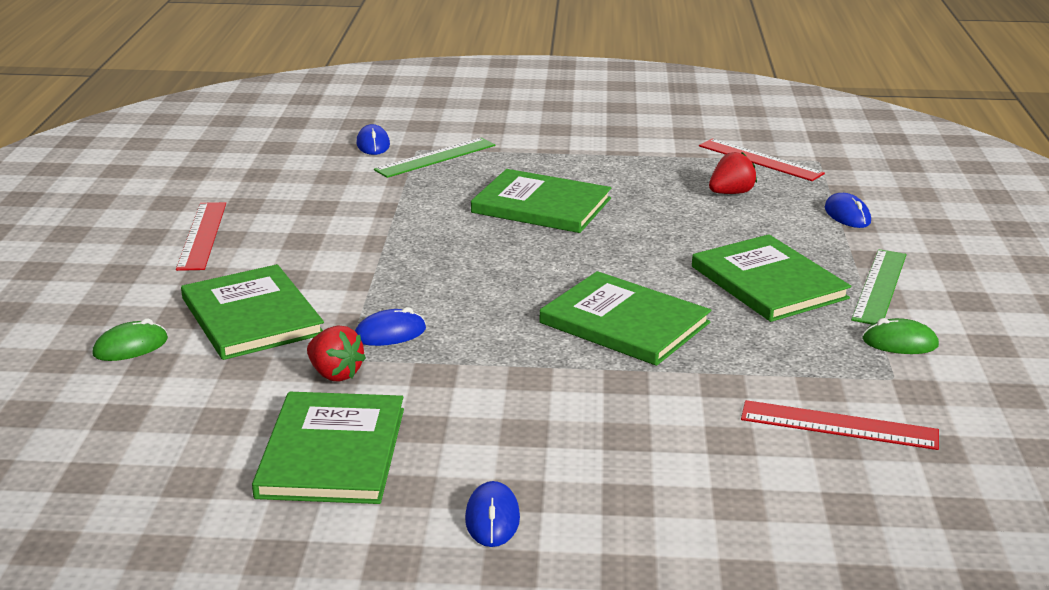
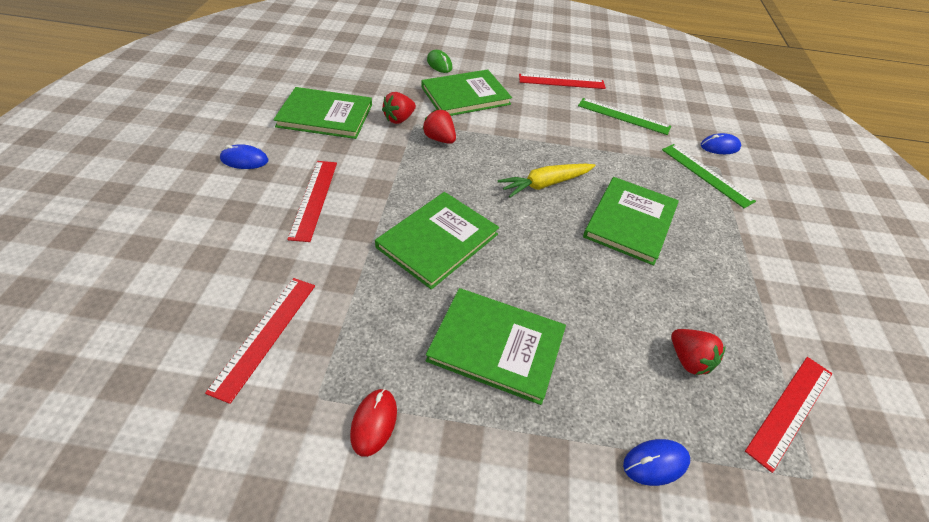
camera: 90 degrees right, 20 degrees up
(390, 333) = (439, 139): blue mouse -> red strawberry
(484, 253) = (545, 184): none -> yellow carrot
(574, 428) = (314, 199): none -> red ruler
(768, 282) = (496, 346): green book -> green book turned 45 degrees clockwise
(880, 286) = (484, 442): green ruler -> green ruler (623, 116)
(899, 342) = (374, 422): green mouse -> red mouse

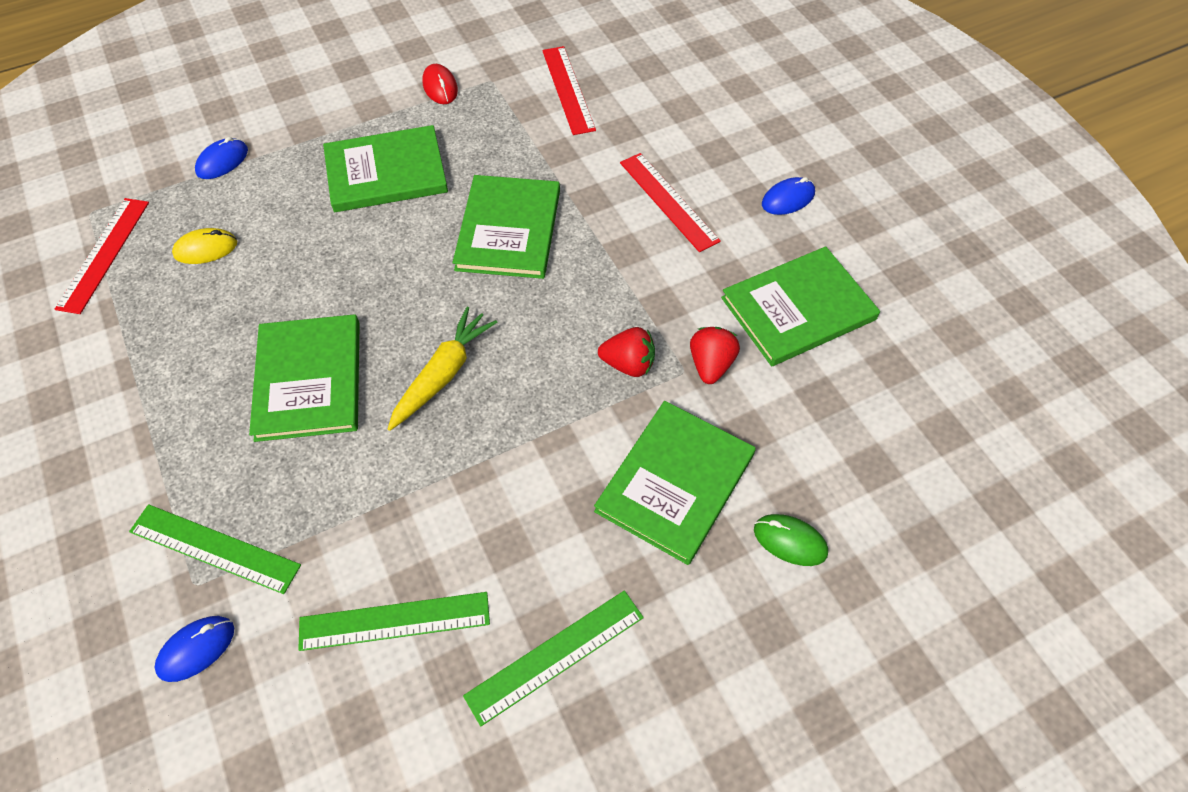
camera: 150 degrees right, 10 degrees up
(561, 82) = (555, 656): red ruler -> green ruler
(688, 360) = (206, 249): red strawberry -> yellow mouse

